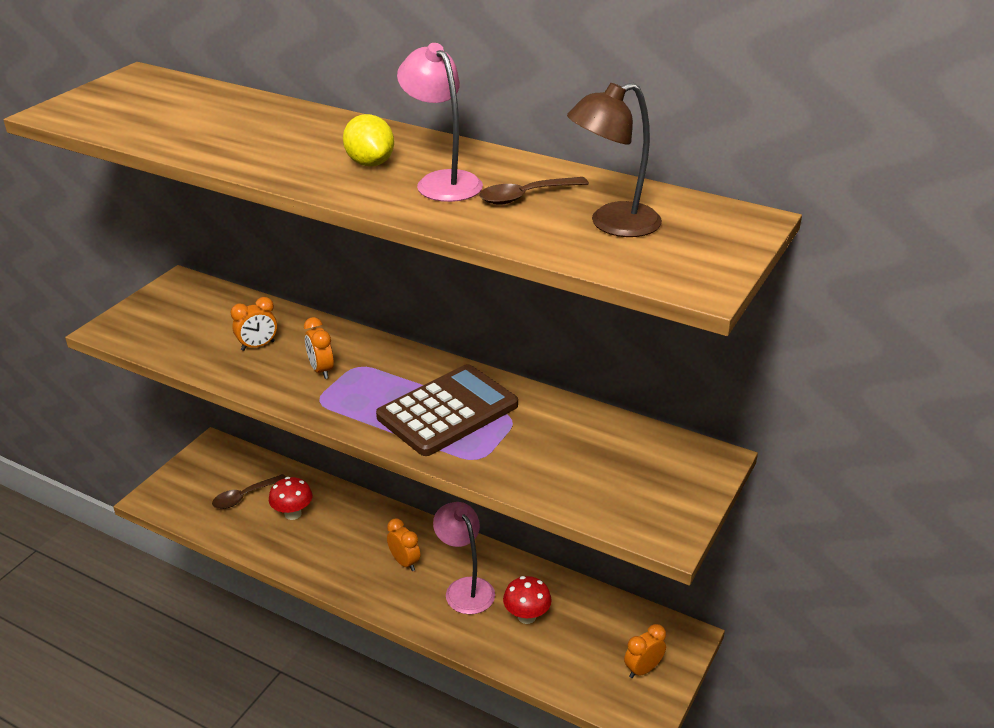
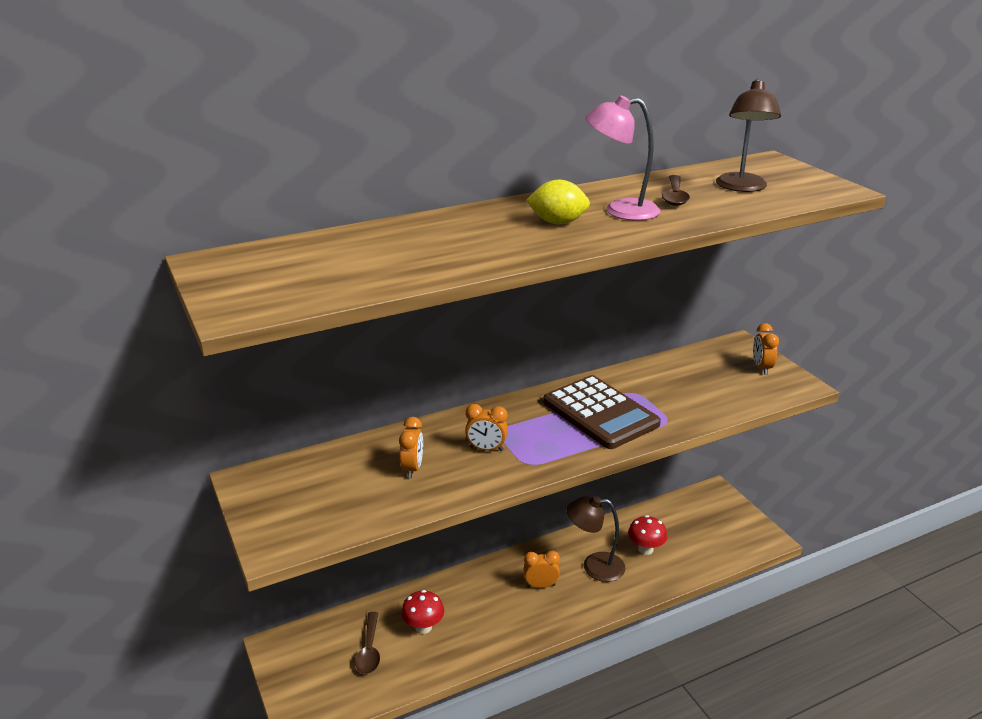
camera: 55 degrees left, 5 degrees down
(447, 411) = (600, 413): brown calculator -> brown calculator turned 150 degrees clockwise
(465, 588) = (594, 566): pink lamp -> brown lamp
(643, 669) = (729, 521): orange clock -> orange clock (761, 368)

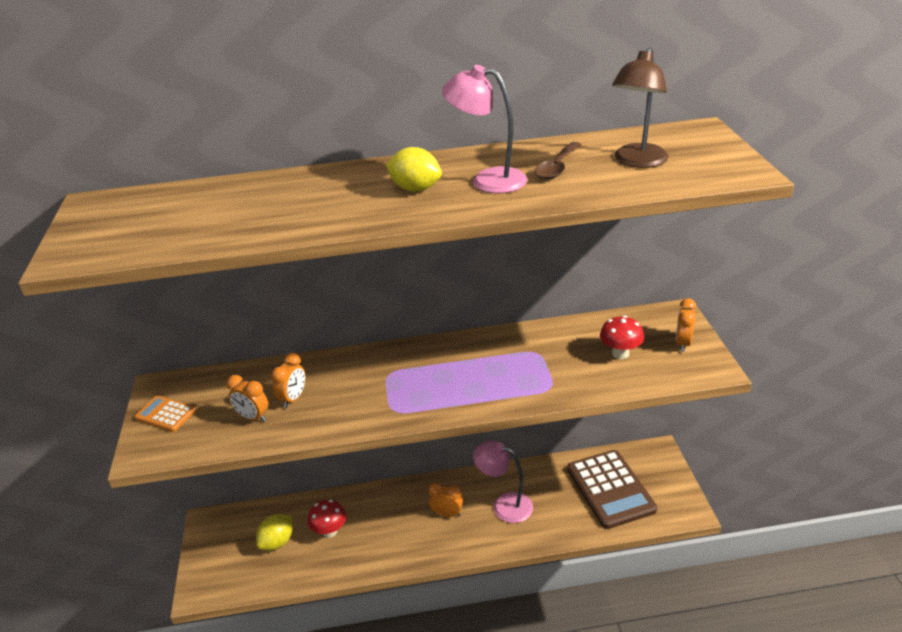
camera: 20 degrees right, 5 degrees up
(274, 506) = (165, 414): none -> orange calculator
(369, 650) = (277, 542): brown spoon -> yellow lemon
(486, 449) = (366, 390): orange clock -> orange clock (253, 417)
(594, 566) = (504, 505): brown lamp -> pink lamp
(600, 413) = (491, 369): brown calculator -> brown calculator (610, 489)
(645, 549) = (560, 497): red mushroom -> red mushroom (620, 353)

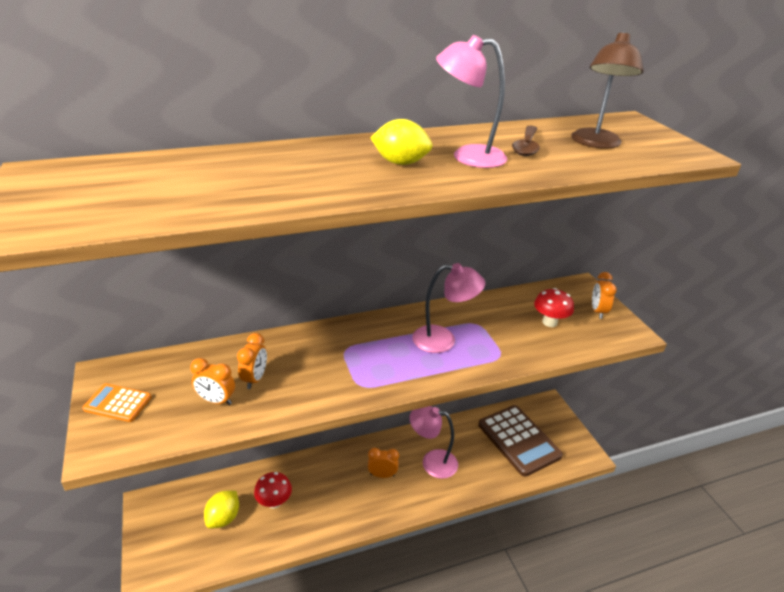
camera: 15 degrees left, 0 degrees up
(494, 368) = (443, 340): none -> pink lamp

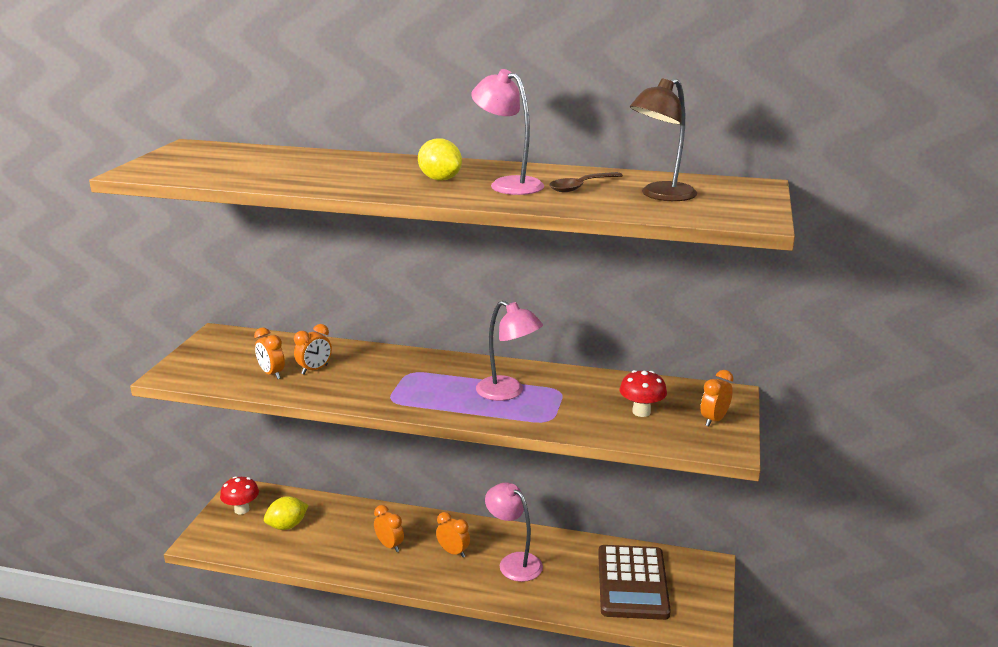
camera: 35 degrees right, 10 degrees down
(118, 403) = (207, 354): orange calculator -> none
(274, 502) = (337, 532): red mushroom -> red mushroom (242, 509)
(329, 494) = (389, 545): none -> orange clock

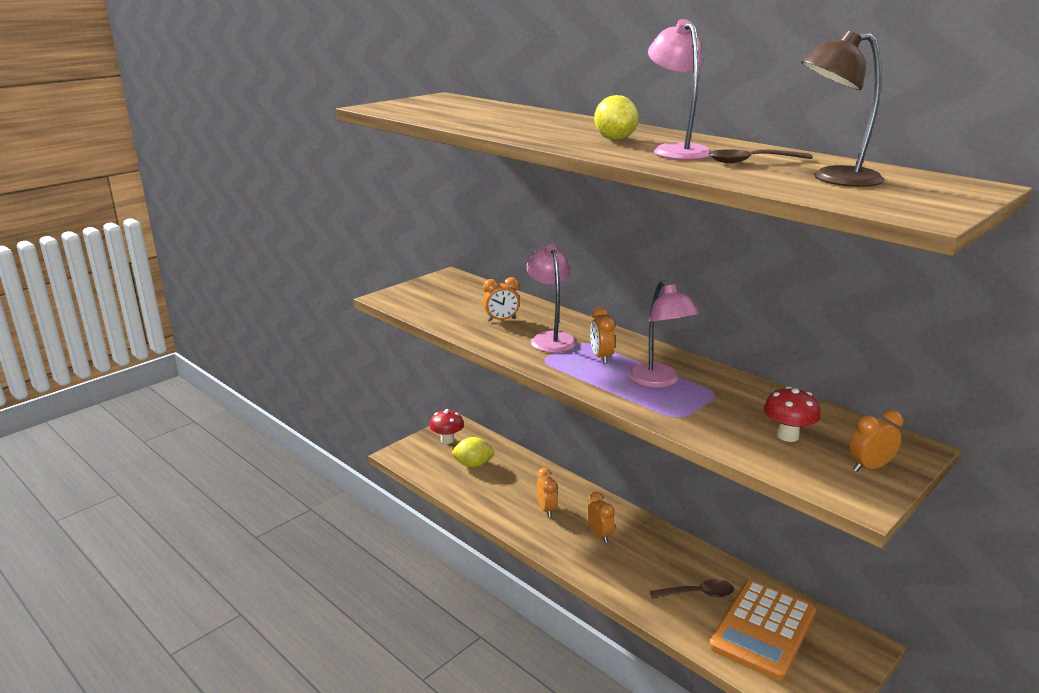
camera: 30 degrees right, 0 degrees up
(272, 374) = (464, 315): orange clock -> orange clock (601, 357)
(514, 562) = (651, 564): pink lamp -> pink lamp (550, 338)
(566, 573) = (697, 594): none -> brown spoon
(632, 583) = (763, 629): brown calculator -> orange calculator

